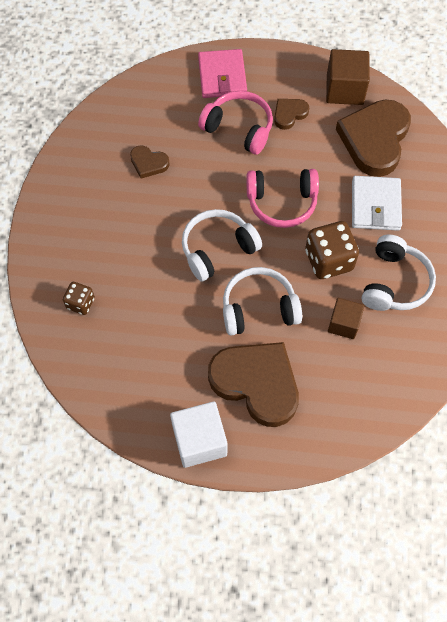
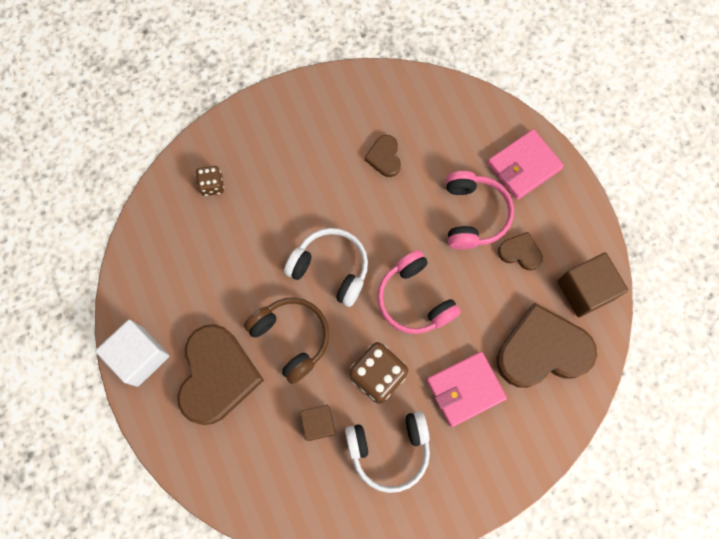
camera: 60 degrees right, 10 degrees up
(259, 308) = (291, 338): white headphones -> brown headphones
(375, 205) = (465, 389): white wallet -> pink wallet

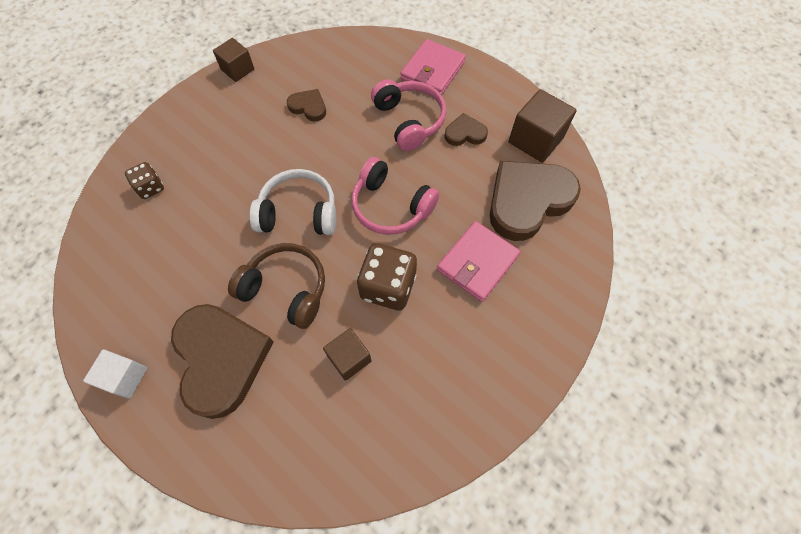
camera: 25 degrees left, 10 degrees down
(139, 356) = (125, 377): white cube -> white cube, size x0.64
(334, 84) = (237, 69): none -> brown cube
(384, 157) = (308, 107): brown heart -> brown heart turned 150 degrees clockwise
(389, 450) = (433, 351): white headphones -> none

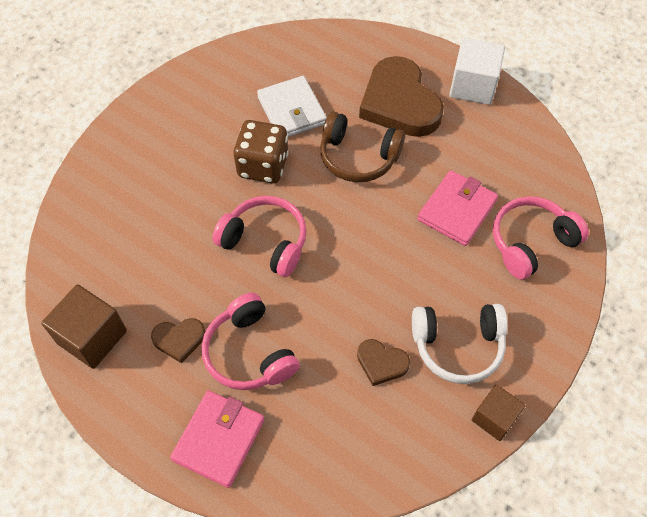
camera: 175 degrees right, 5 degrees down
(125, 377) = (473, 86): white cube -> white cube, size x1.55
(150, 187) = (531, 242): brown dice -> pink headphones
(299, 212) = (362, 228): white headphones -> white headphones (458, 346)
(349, 358) = (292, 110): brown cube -> white wallet
(477, 263) = (176, 192): pink wallet -> pink wallet (456, 210)
(527, 201) = (115, 259): brown heart -> none

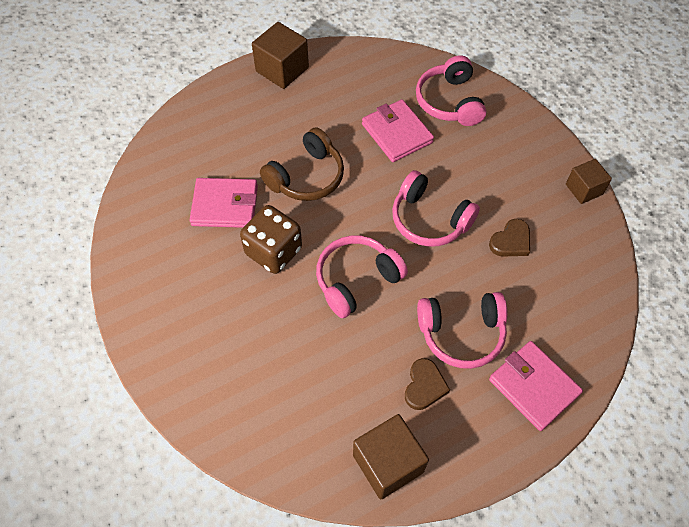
camera: 65 degrees left, 0 degrees up
(292, 110) = (225, 205): white wallet -> pink wallet
(366, 278) = (429, 219): none -> pink headphones
(399, 103) = (267, 124): brown heart -> none
(458, 346) = (517, 185): white headphones -> none
(473, 86) = (282, 69): white cube -> brown cube

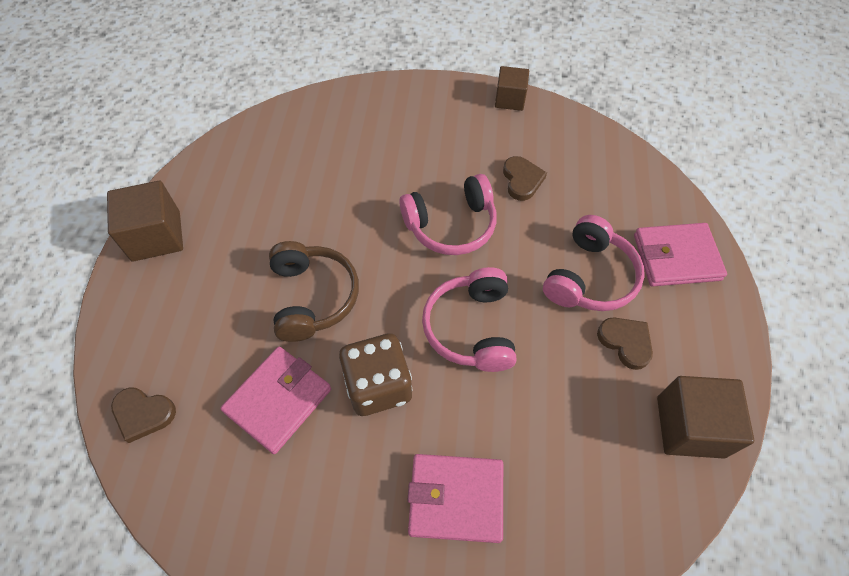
camera: 55 degrees left, 0 degrees up
(170, 147) = (143, 414): none -> brown heart
(397, 133) = (332, 189): pink wallet -> pink wallet (456, 499)
(449, 101) = (336, 128): pink headphones -> none

